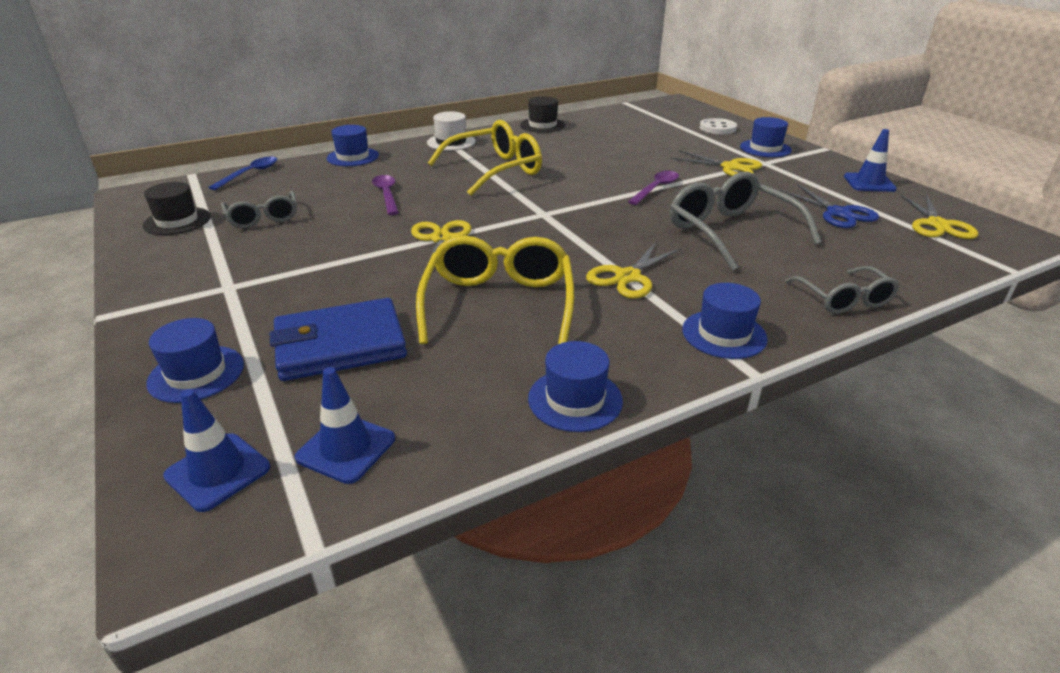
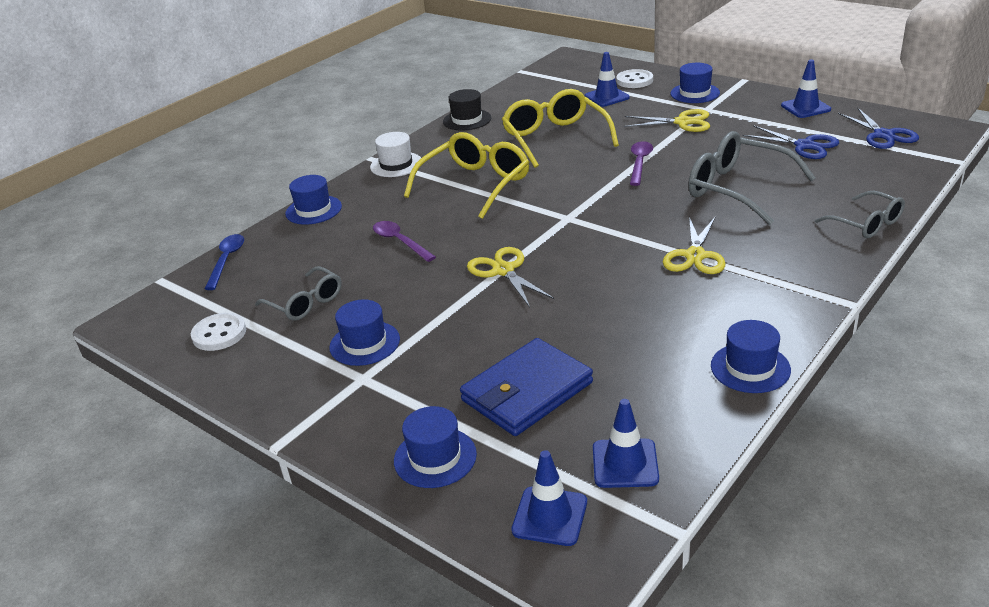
camera: 20 degrees left, 0 degrees up
(177, 221) = (219, 334): black hat -> white button
(499, 303) = (616, 312): yellow glasses -> yellow glasses (555, 138)
(679, 134) = (607, 97): none -> blue traffic cone
(724, 334) = (807, 281): blue hat -> blue hat (364, 343)
(937, 225) = (883, 135): yellow scissors -> blue scissors

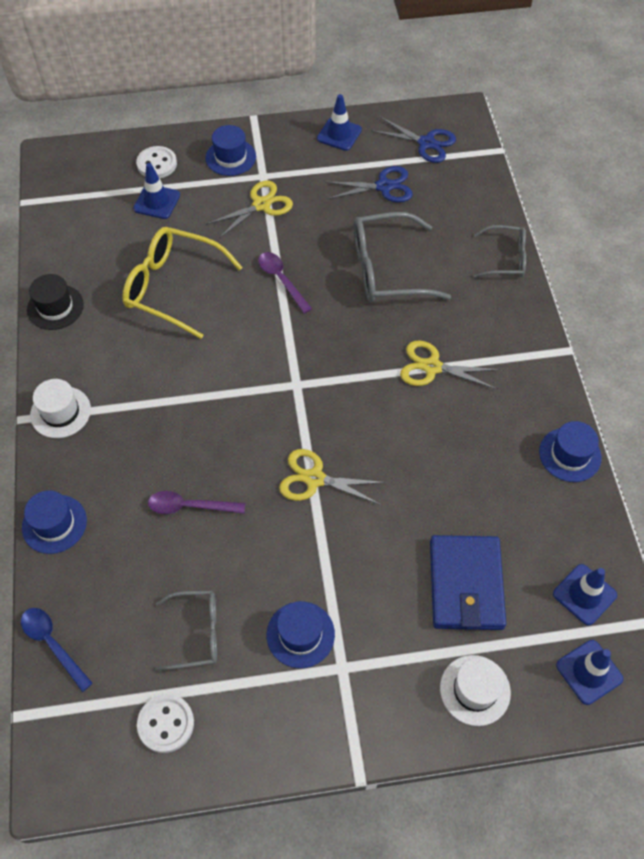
camera: 50 degrees left, 25 degrees up
(435, 457) = (475, 690): blue hat -> white hat
(475, 184) = (171, 392): yellow glasses -> none
(695, 256) = (432, 367): yellow scissors -> yellow scissors turned 135 degrees clockwise

